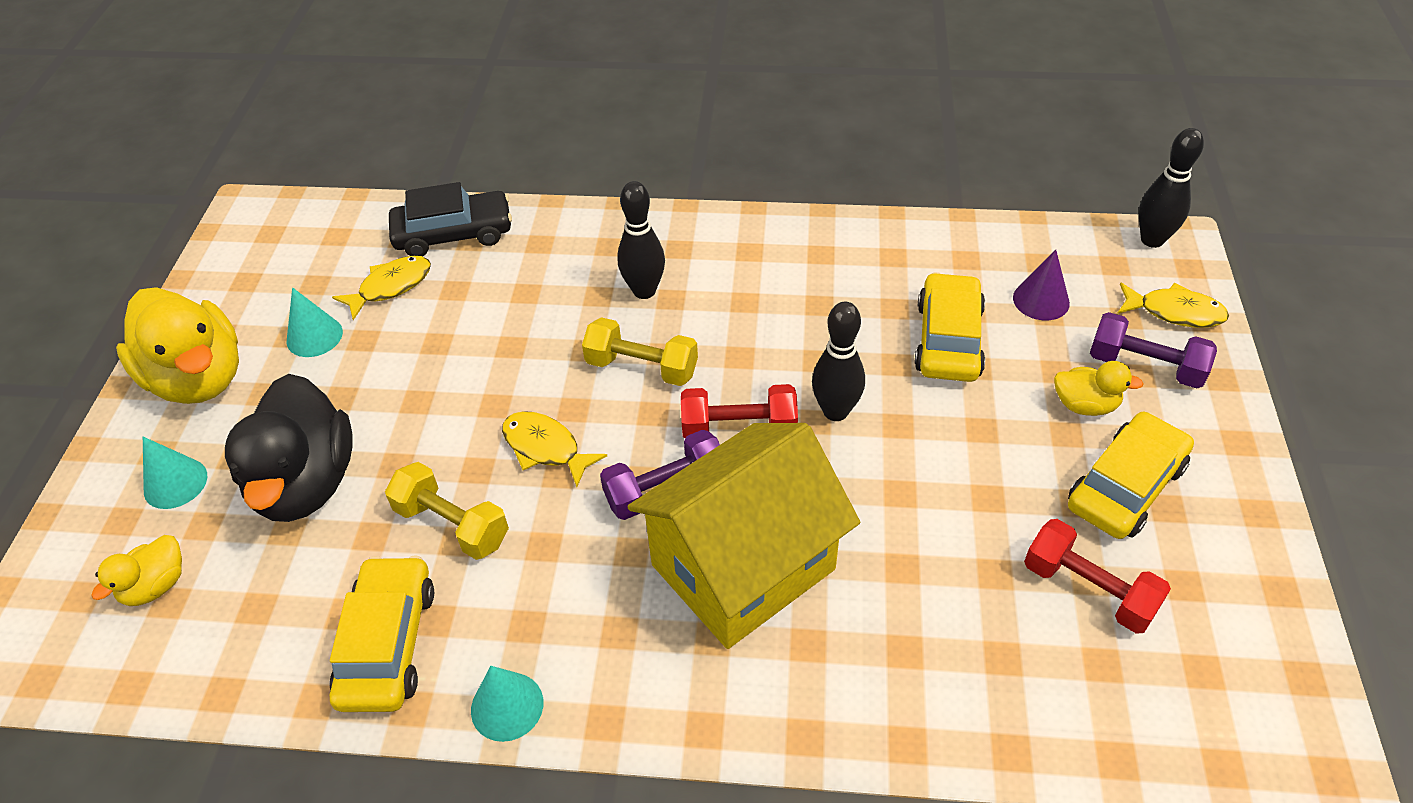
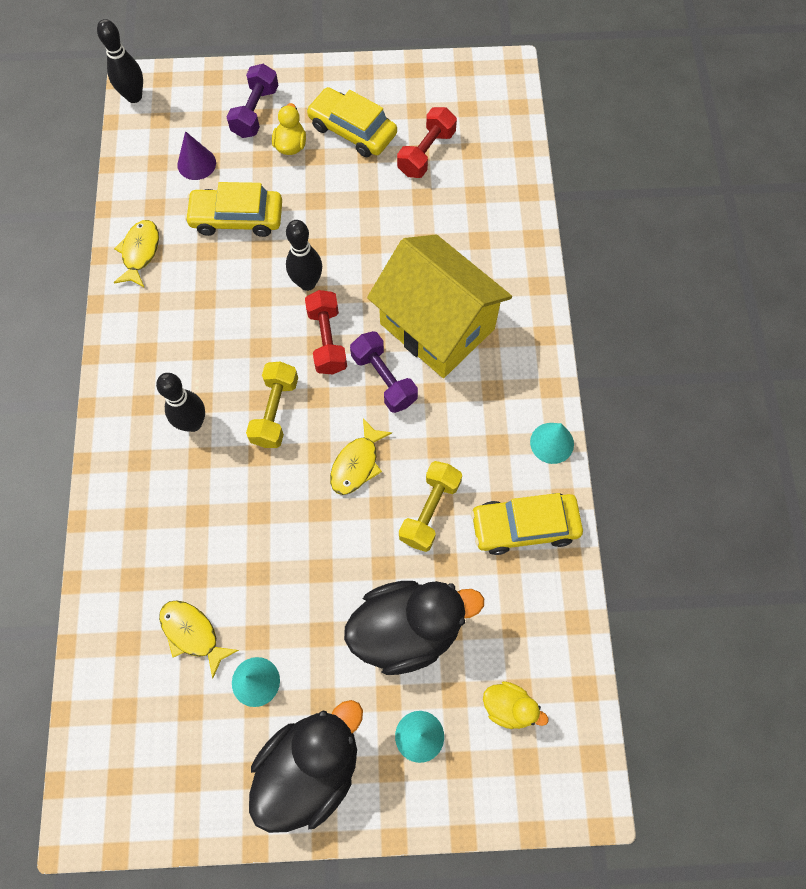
camera: 100 degrees left, 20 degrees up
(199, 378) = (310, 768): yellow duck -> black duck
(453, 234) = (122, 597): black car -> none
(1174, 312) = (206, 92): yellow fish -> yellow fish (140, 252)

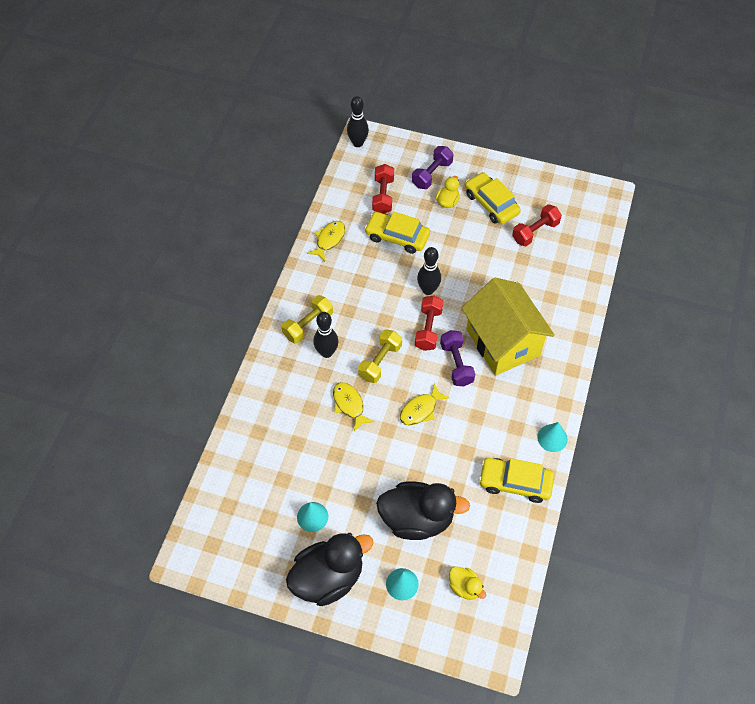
camera: 20 degrees right, 10 degrees down
(193, 633) = (284, 476): yellow fish -> yellow fish (349, 405)
(196, 163) = (383, 196): purple cone -> red dumbbell
(429, 511) = (457, 453): yellow dumbbell -> yellow dumbbell (308, 325)

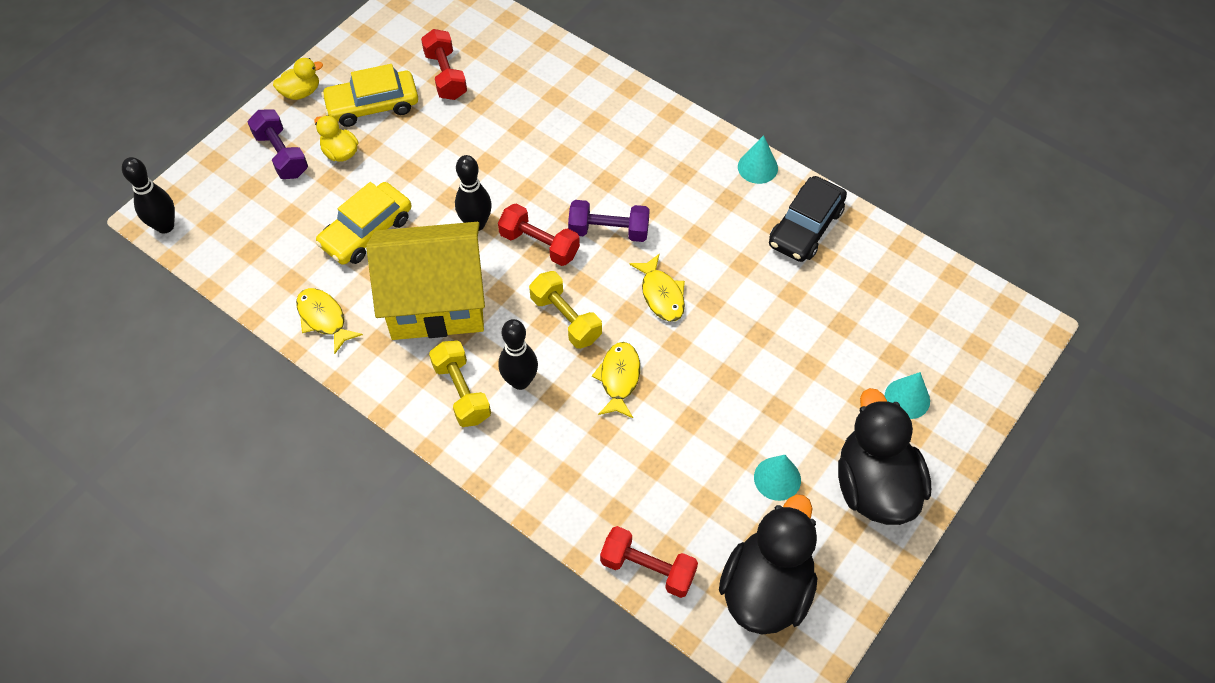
camera: 70 degrees left, 0 degrees up
(349, 405) = (619, 378): yellow fish -> yellow fish turned 105 degrees clockwise
(383, 196) = (283, 225): red dumbbell -> red dumbbell (648, 568)
(417, 519) = (821, 351): black duck -> black duck (766, 588)
(465, 587) = (930, 329): yellow duck -> yellow duck (301, 92)
(503, 342) = (598, 169): yellow house -> yellow house (436, 302)
(515, 483) = (805, 227): yellow car -> black car

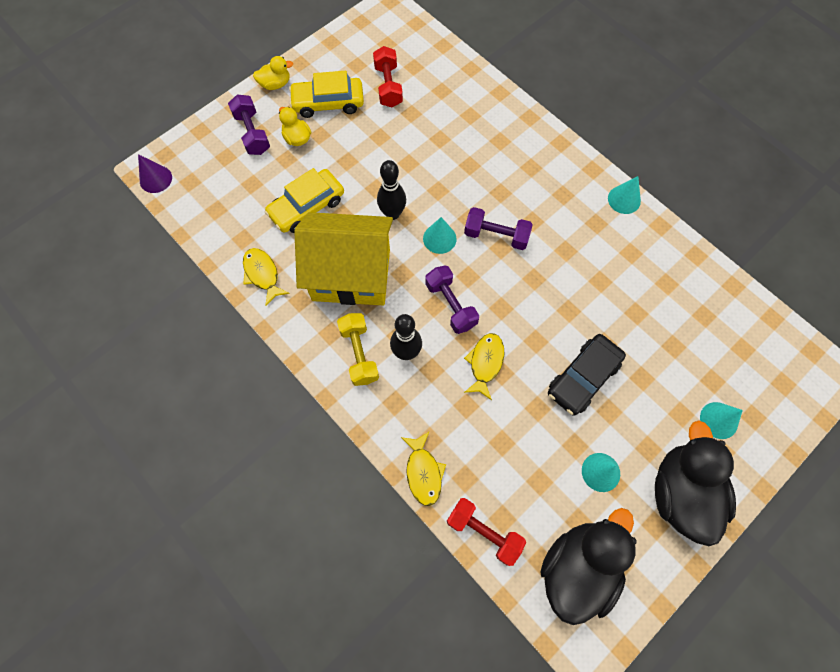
camera: 10 degrees right, 10 degrees up
(165, 226) = (155, 179): black bowling pin -> purple cone
(539, 244) = (439, 238): red dumbbell -> turquoise cone
(566, 318) = (451, 305): yellow dumbbell -> purple dumbbell
(661, 294) = (530, 296): yellow fish -> yellow fish (423, 472)
(805, 227) = (655, 257): black car -> black car (583, 377)

